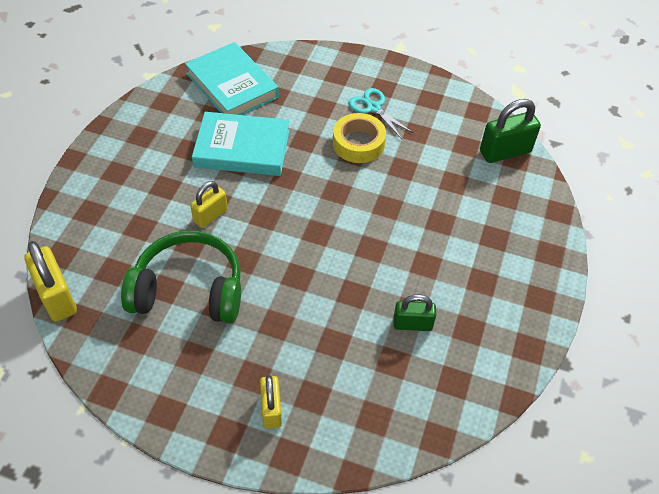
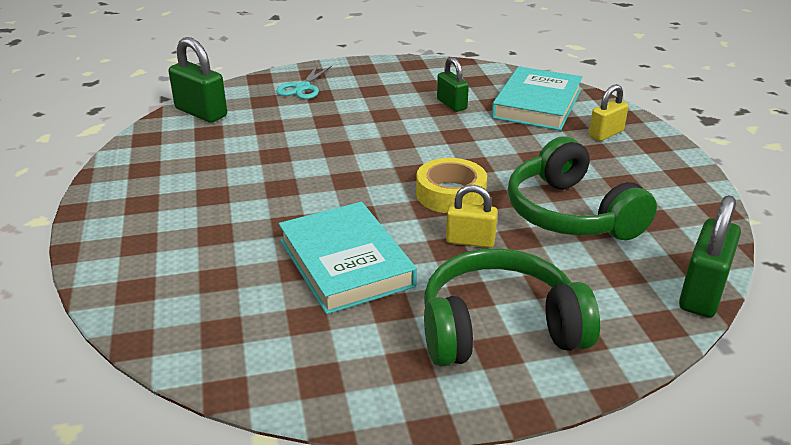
camera: 120 degrees left, 20 degrees down
(57, 297) = (702, 293): yellow padlock -> green padlock
(129, 182) = (499, 328): none -> green headphones
(232, 85) = (228, 325): turquoise book -> turquoise book (537, 104)
(358, 143) = (260, 189): yellow tape -> yellow tape (450, 194)
(373, 108) = (188, 198): turquoise scissors -> turquoise scissors (302, 88)

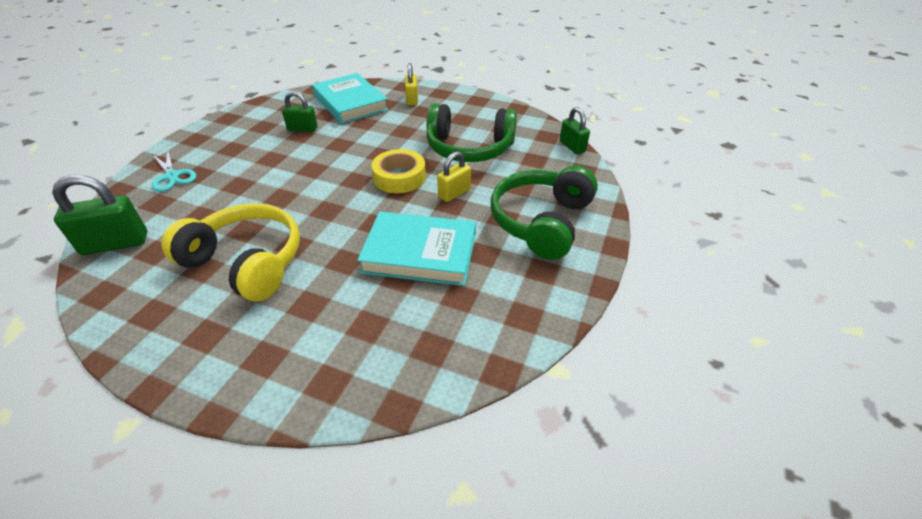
camera: 55 degrees left, 10 degrees up
(237, 177) = (247, 262): none -> yellow headphones
(702, 293) = (572, 147): green padlock -> green padlock, size x0.65

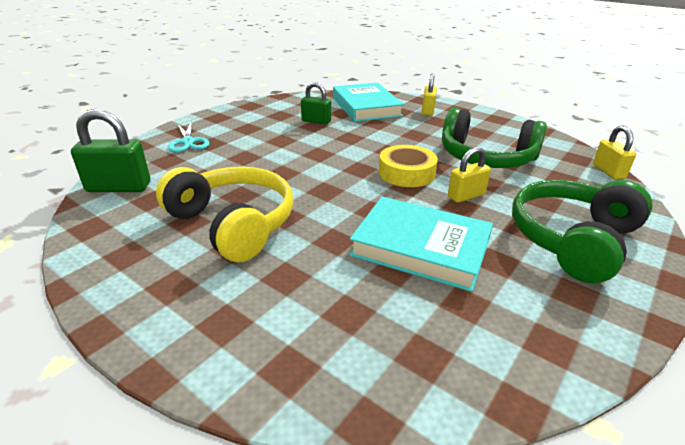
camera: 15 degrees right, 10 degrees down
(572, 147) = (608, 171): green padlock -> yellow padlock

